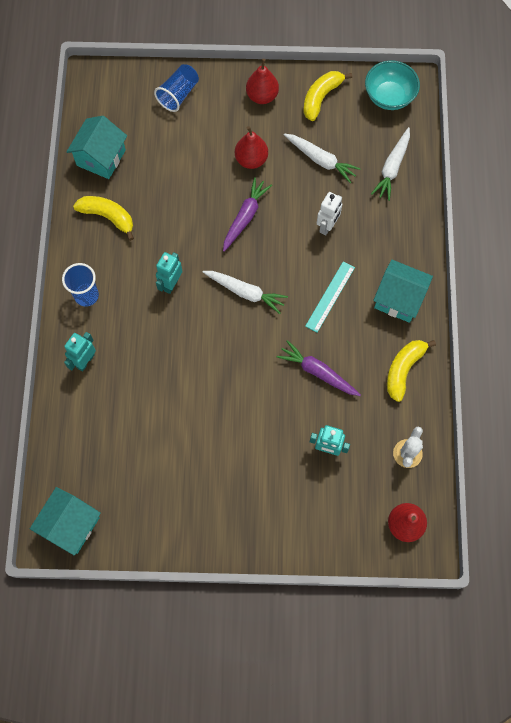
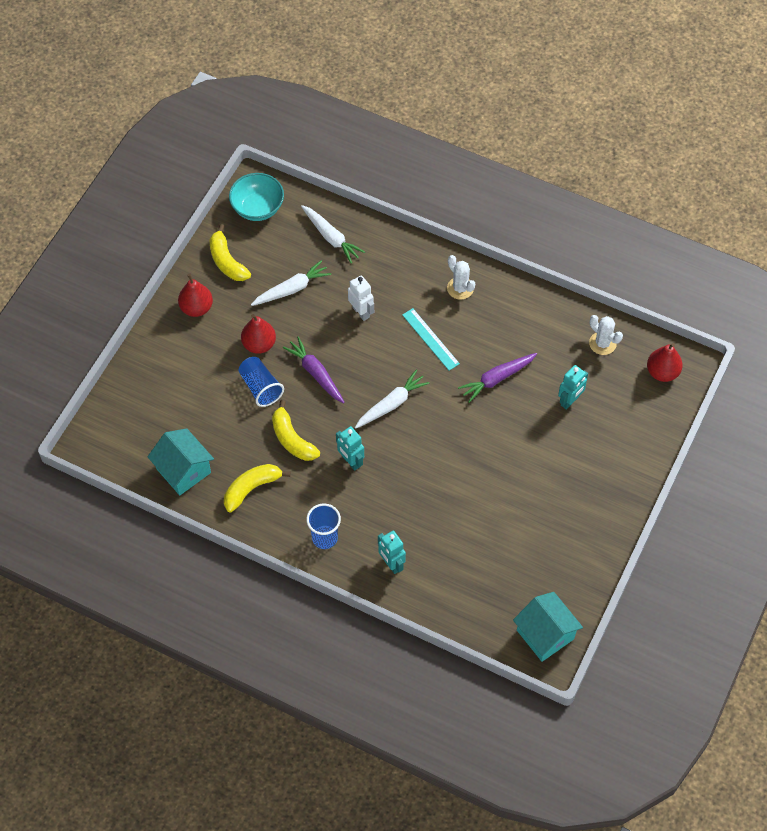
camera: 65 degrees left, 10 degrees down
(178, 94) = (153, 377): blue cup -> blue cup (260, 387)
(398, 299) = (460, 288): turquoise house -> white cactus
(403, 370) = (527, 313): yellow banana -> yellow banana (292, 439)

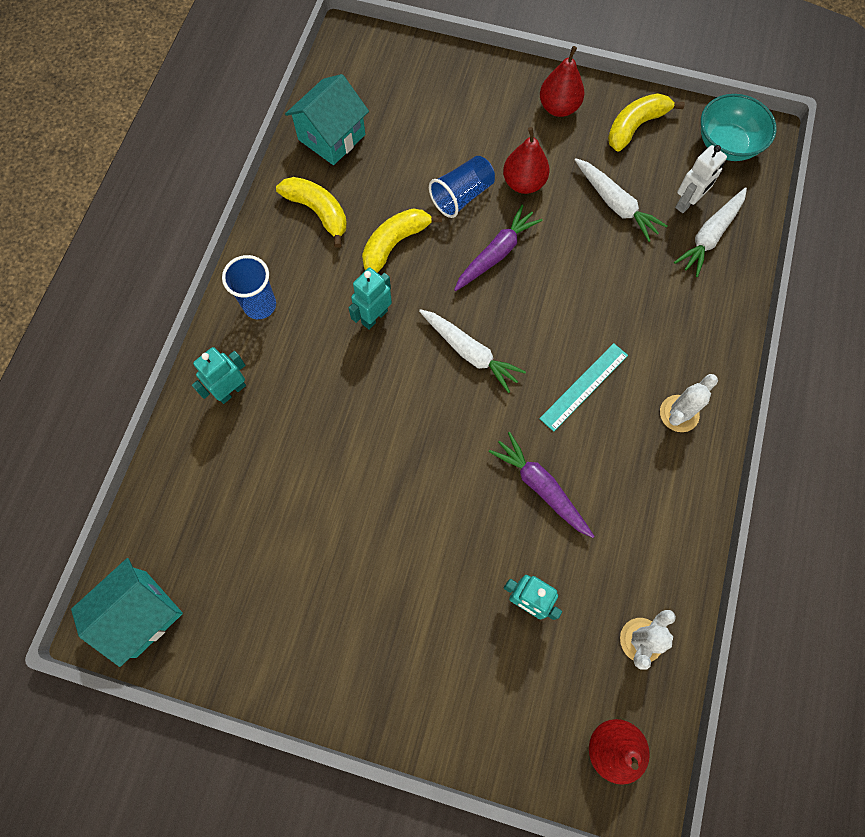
camera: 80 degrees right, 10 degrees up
(361, 312) = (603, 291): white robot -> white robot (687, 203)

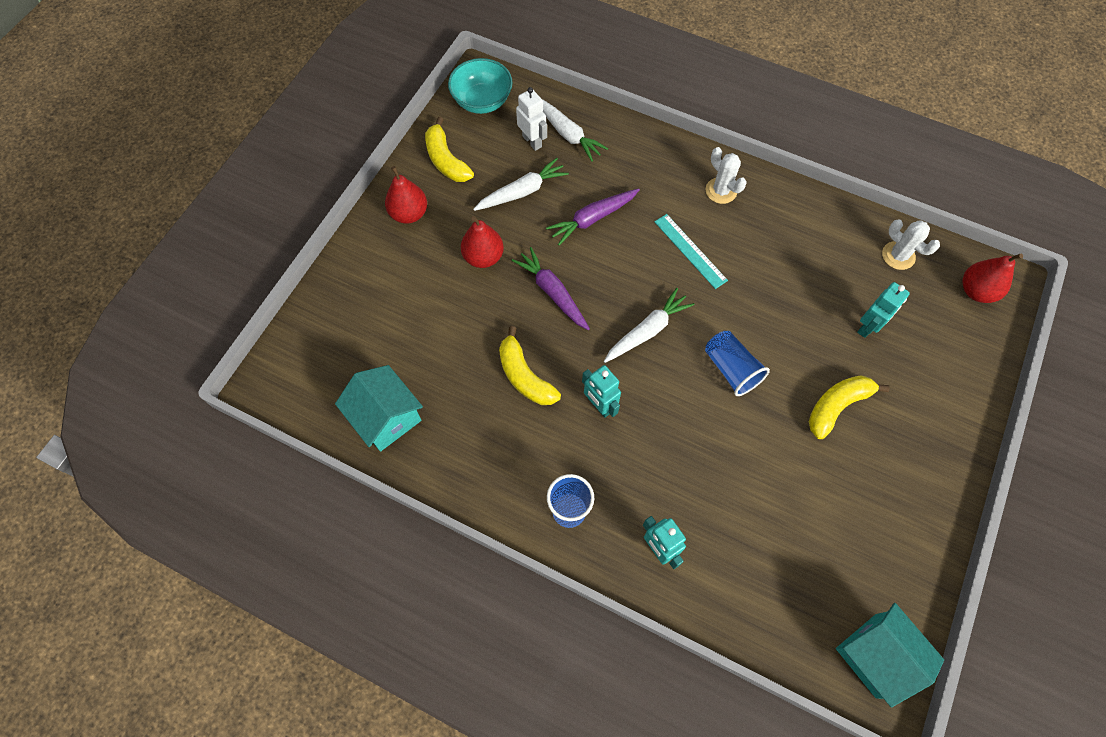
camera: 80 degrees left, 5 degrees down
(318, 212) = (473, 442): yellow banana -> yellow banana (837, 406)
(462, 196) = (485, 310): blue cup -> blue cup (731, 369)
(541, 487) = (775, 299): purple carrot -> purple carrot (592, 219)

